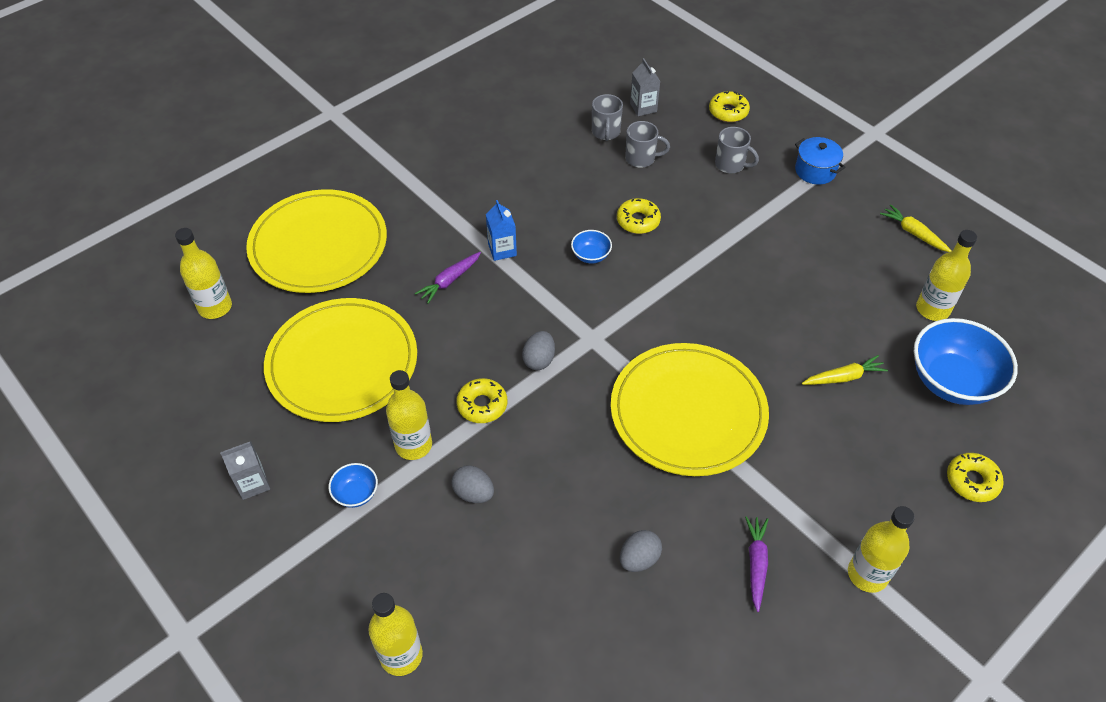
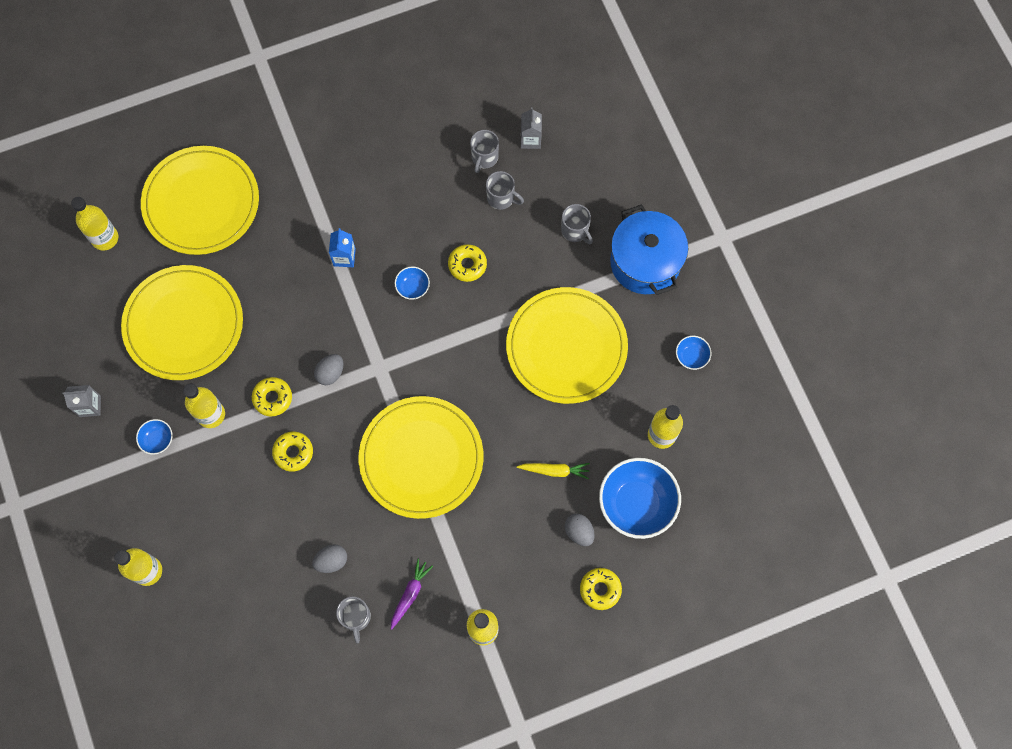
camera: 20 degrees right, 20 degrees up
(449, 281) = (291, 274): purple carrot -> none
(473, 493) = (239, 469): grey egg -> grey egg (579, 532)
(704, 616) = (356, 617): none -> grey mug
(728, 112) = (604, 169): yellow donut -> yellow donut (293, 452)
(783, 261) = (566, 347): none -> yellow plate
(815, 171) = (645, 262): blue pot -> blue pot, size x1.87
(913, 233) = (691, 356): yellow carrot -> blue bowl

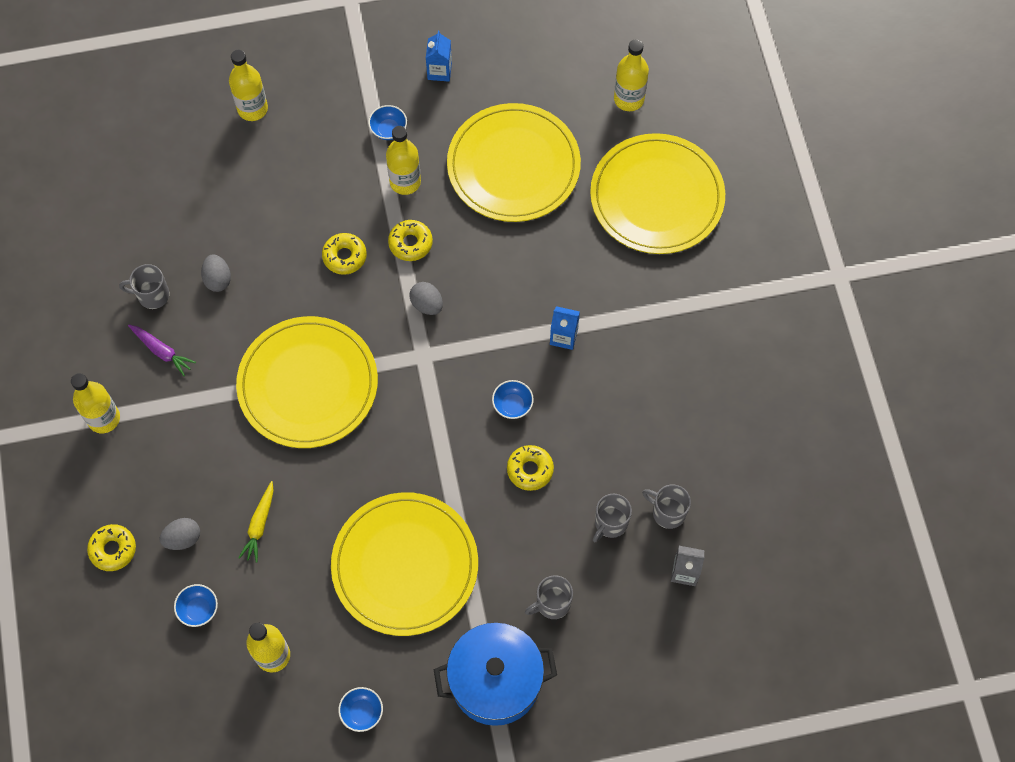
camera: 100 degrees right, 5 degrees down
(90, 406) = (439, 71): grey carton -> blue carton
(636, 504) = (198, 609): blue bowl -> blue bowl, size x0.46

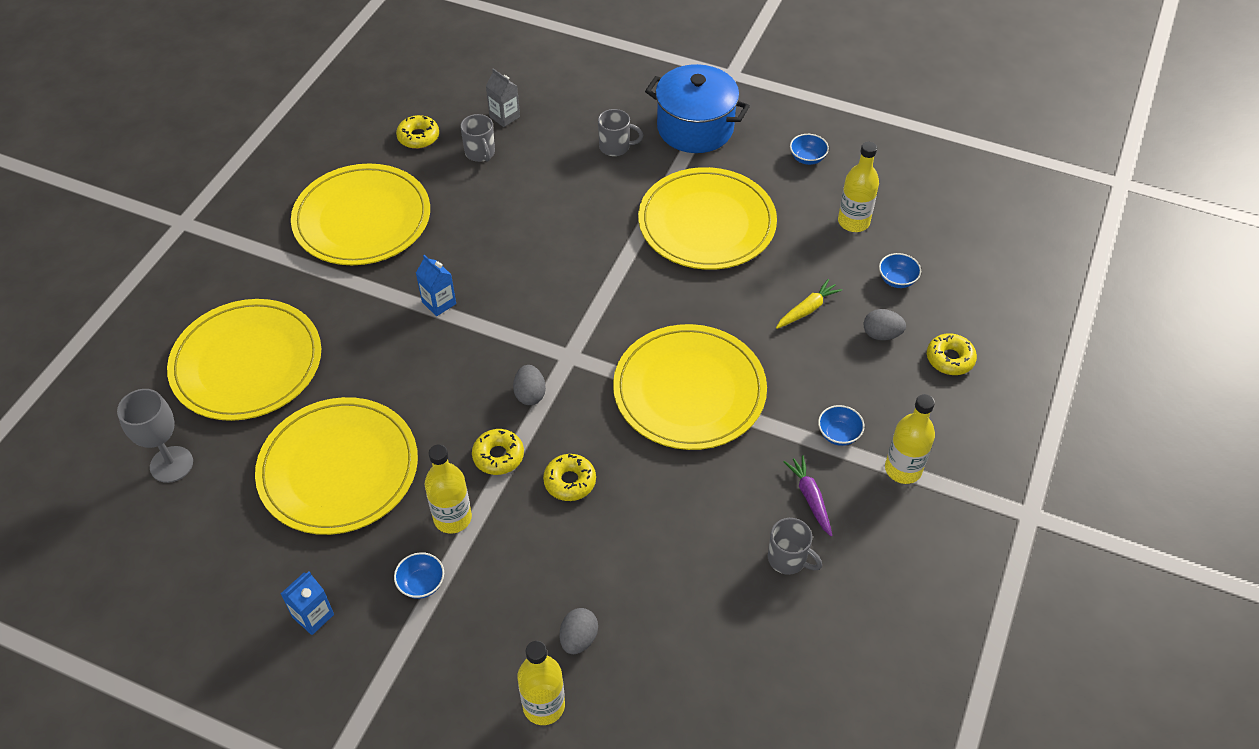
camera: 145 degrees left, 15 degrees down
(218, 279) = (710, 535): grey egg -> grey egg (578, 639)
(512, 405) = (528, 279): blue bowl -> blue bowl (838, 434)
(530, 470) = (555, 230): yellow donut -> yellow donut (418, 137)
(610, 523) = (528, 168): grey mug -> none
(629, 99) = (171, 464): yellow bottle -> grey goblet
(700, 374) = (362, 219): none -> yellow plate

